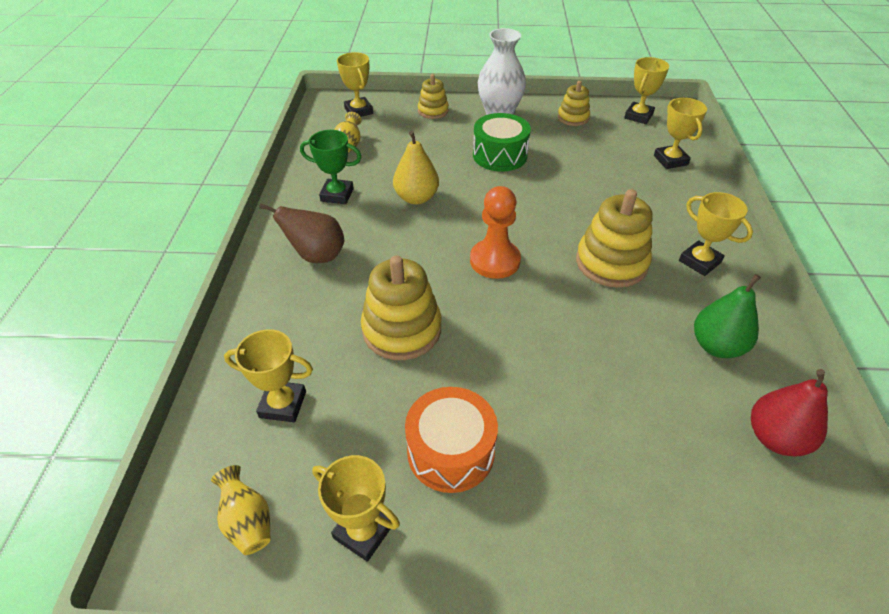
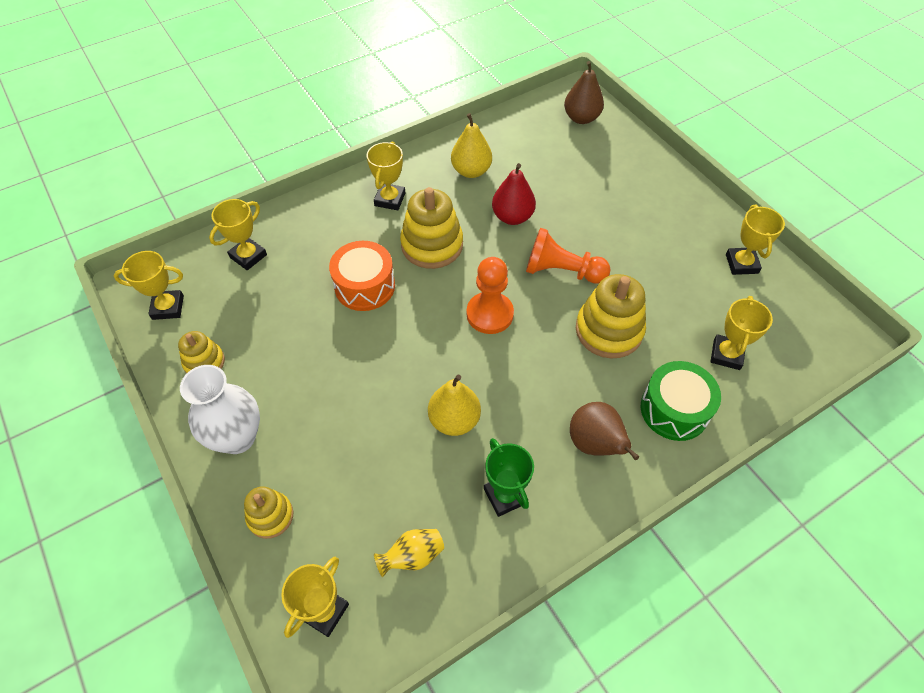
camera: 125 degrees left, 10 degrees up
(248, 521) = (794, 315): yellow vase -> none
(283, 404) = (726, 354): yellow trophy -> yellow trophy turned 45 degrees clockwise
(450, 451) = (664, 254): orange drum -> orange drum (365, 286)
(500, 155) = (328, 391): green drum -> green drum (674, 409)
(502, 338) = (562, 271): none -> orange pawn
(716, 346) = (471, 171): green pear -> yellow pear
(775, 438) = (520, 135): red pear -> red pear (512, 217)
(793, 550) = (581, 118): none -> brown pear

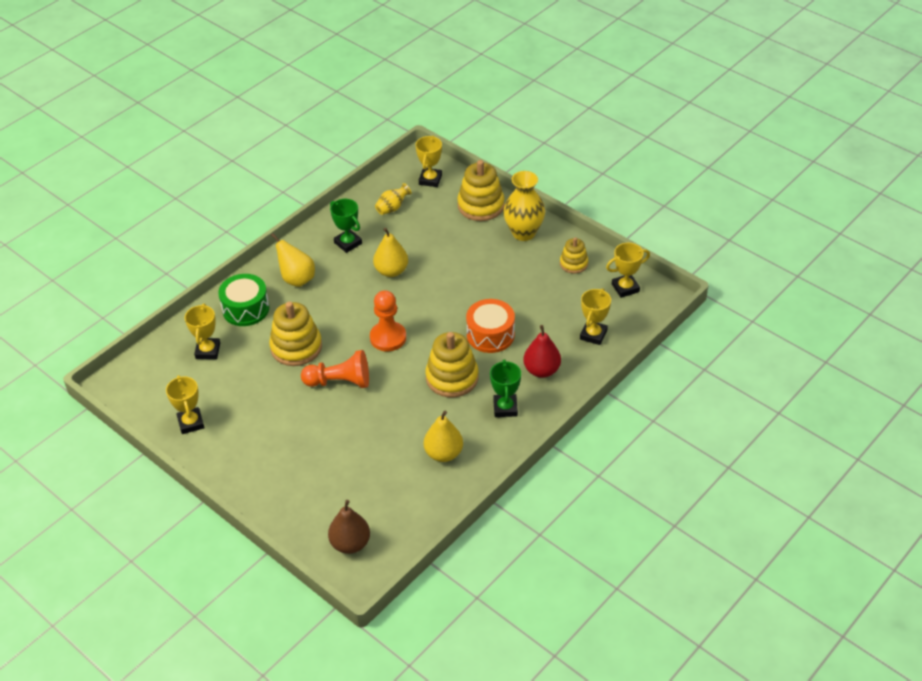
camera: 165 degrees right, 10 degrees down
(237, 437) = (523, 233): white vase -> yellow vase
(270, 516) = (481, 205): yellow stacking toy -> yellow stacking toy, size x1.72
(390, 199) = (505, 408): yellow trophy -> green trophy
(512, 217) = (392, 418): red pear -> red pear (541, 370)
(595, 444) = (297, 279): brown pear -> yellow pear

